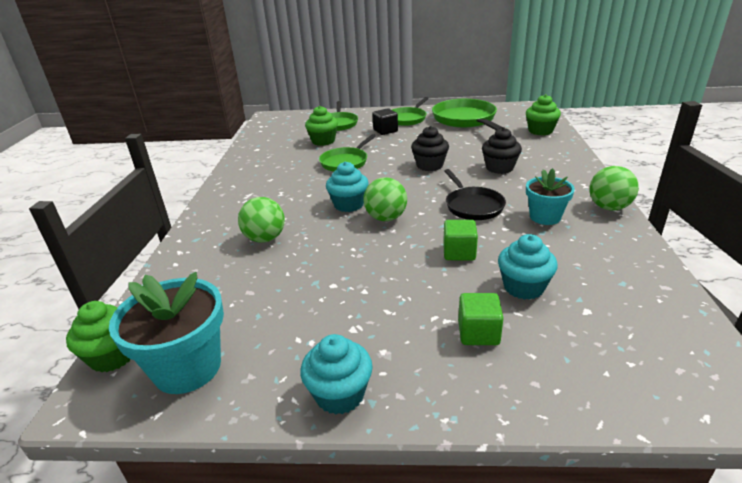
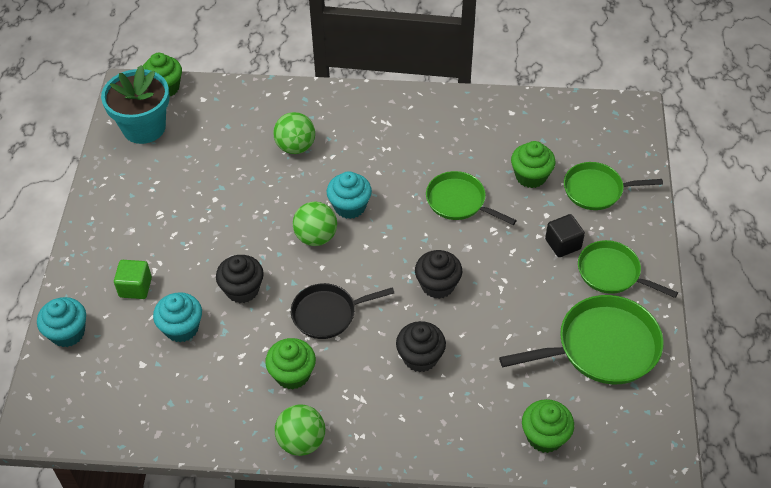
camera: 90 degrees right, 20 degrees up
(340, 394) = (100, 206): turquoise cupcake -> turquoise cupcake (67, 333)
(459, 252) = (242, 289): green cube -> black cupcake
(545, 217) = (292, 374): turquoise flower pot -> green cupcake

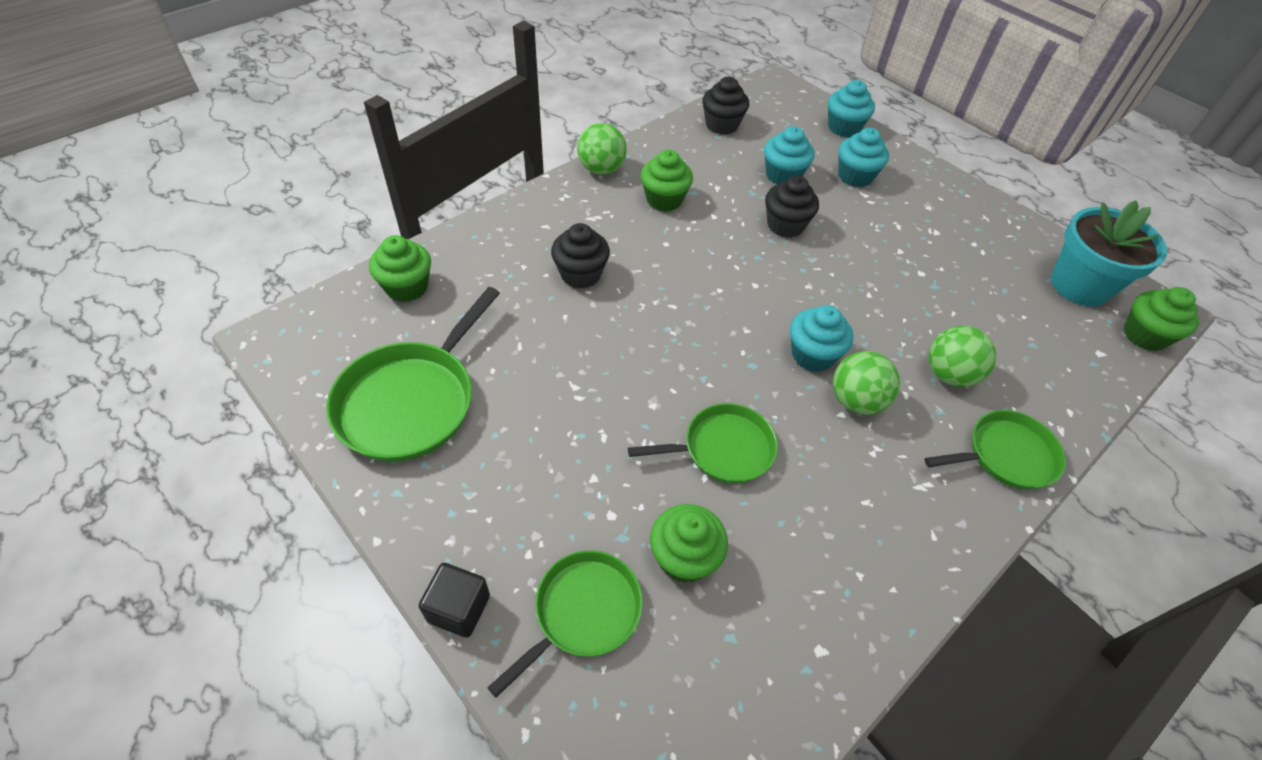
camera: 130 degrees right, 0 degrees up
(135, 287) = (855, 176): green cube -> turquoise cupcake
(316, 237) = (797, 305): green ball -> green ball (856, 401)
(328, 314) = (697, 254): black pan -> none
(437, 285) = (637, 343): black cupcake -> black cupcake (721, 125)
(563, 244) = (555, 490): black cube -> black cube (459, 608)
(612, 273) = (465, 498): green pan -> green pan (1006, 455)

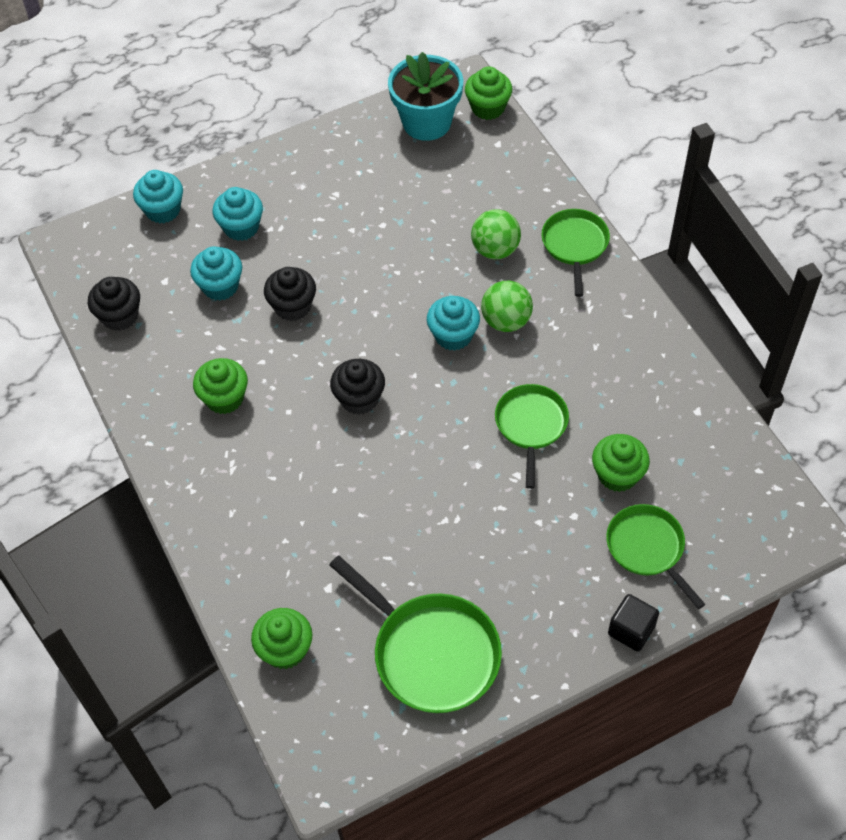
camera: 70 degrees left, 5 degrees up
(580, 274) = (310, 492): black cupcake -> black cupcake (359, 398)
(601, 169) = (157, 445): green ball -> none

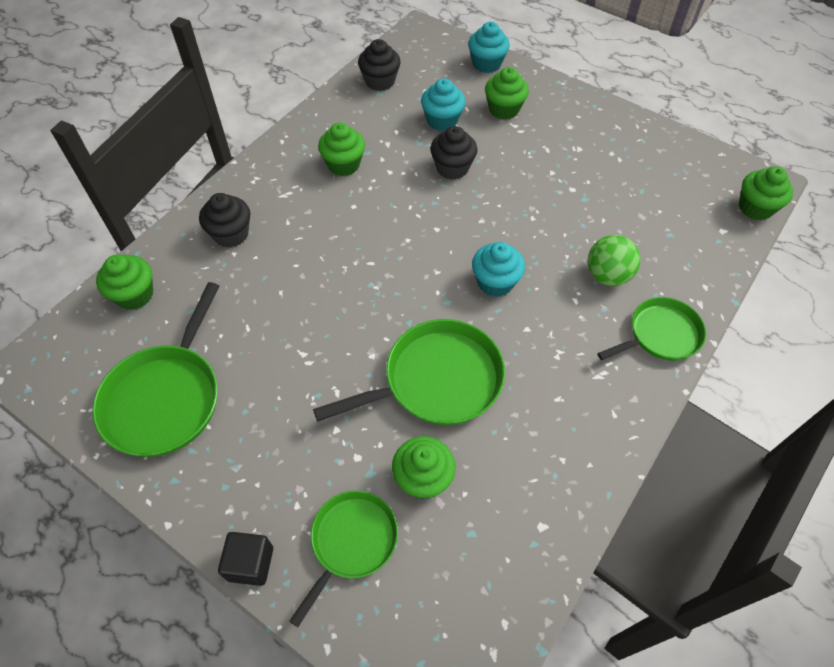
camera: 60 degrees right, 0 degrees up
(241, 227) = (503, 109): turquoise cupcake -> green cupcake
(359, 398) = (391, 245): black cupcake -> black cupcake (231, 234)
(426, 122) = (700, 174): turquoise flower pot -> none
(506, 321) = (537, 315): green ball -> none
(531, 425) = (436, 380): green pan -> green pan, size x1.55

